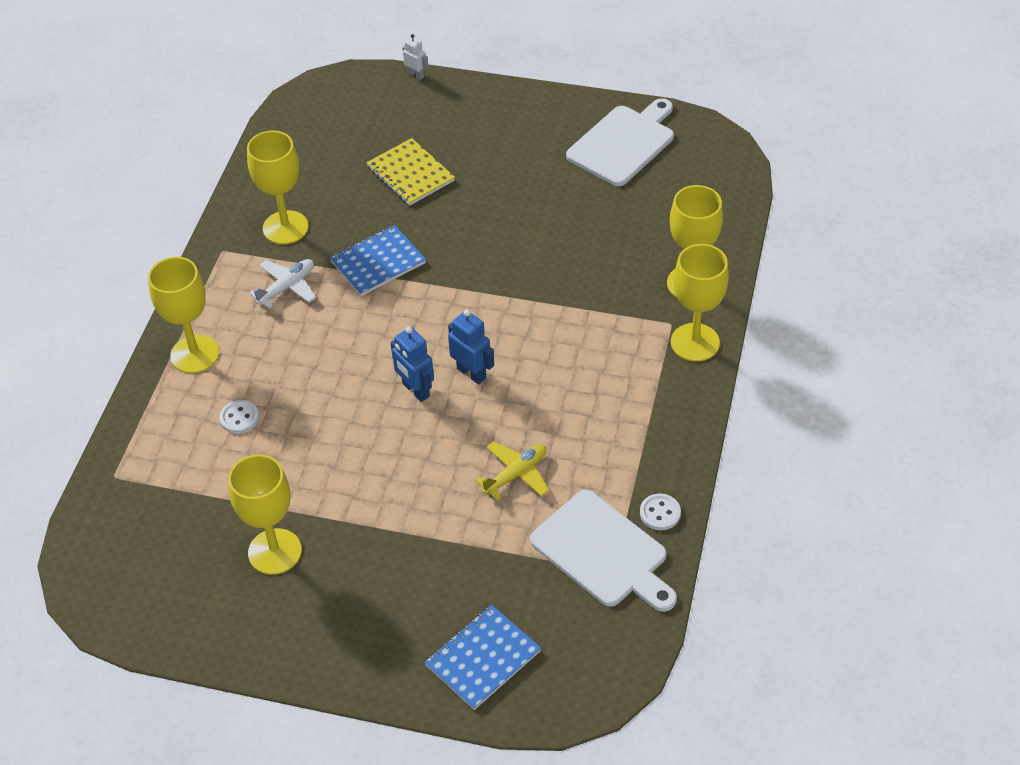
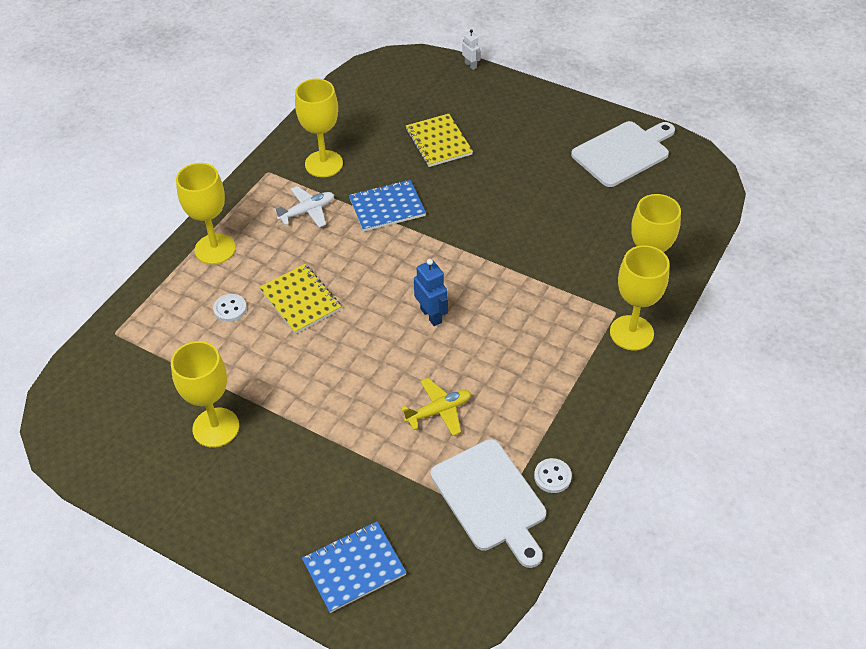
camera: 15 degrees right, 0 degrees up
(317, 390) = (300, 300): none -> yellow notebook
(415, 390) = (380, 319): blue robot -> none

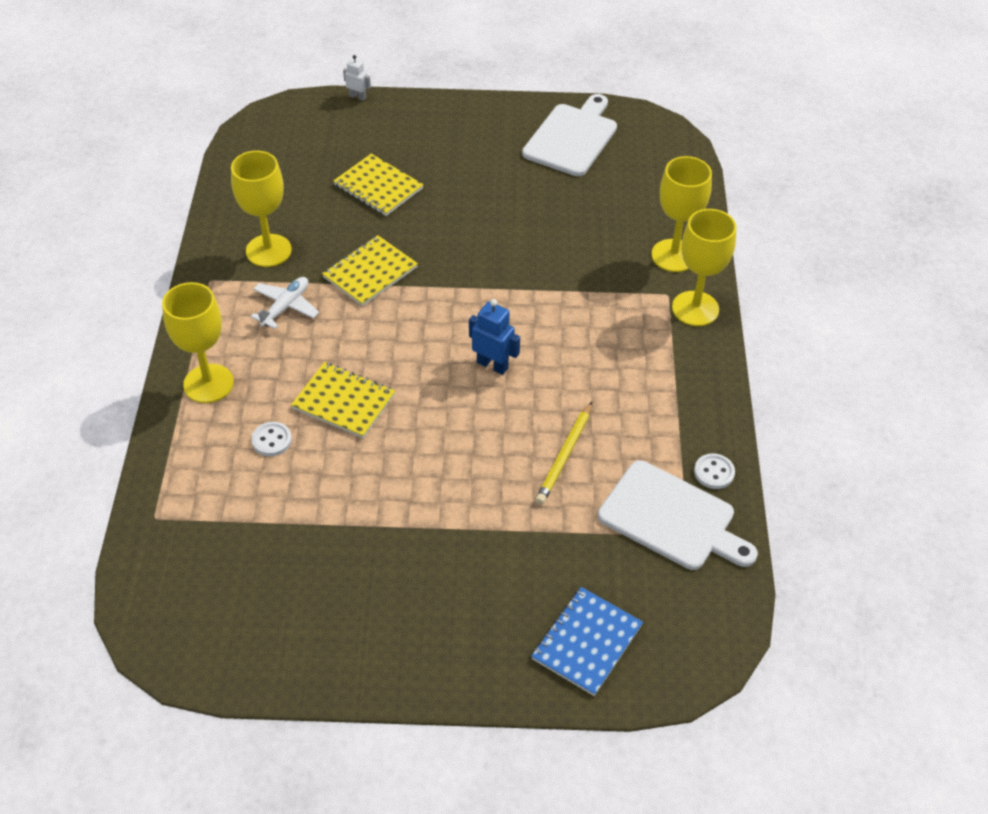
camera: 30 degrees left, 0 degrees up
(216, 427) = (344, 568): yellow goblet -> none
(387, 207) = (370, 272): blue notebook -> yellow notebook
(439, 411) = (564, 455): yellow plane -> yellow pencil

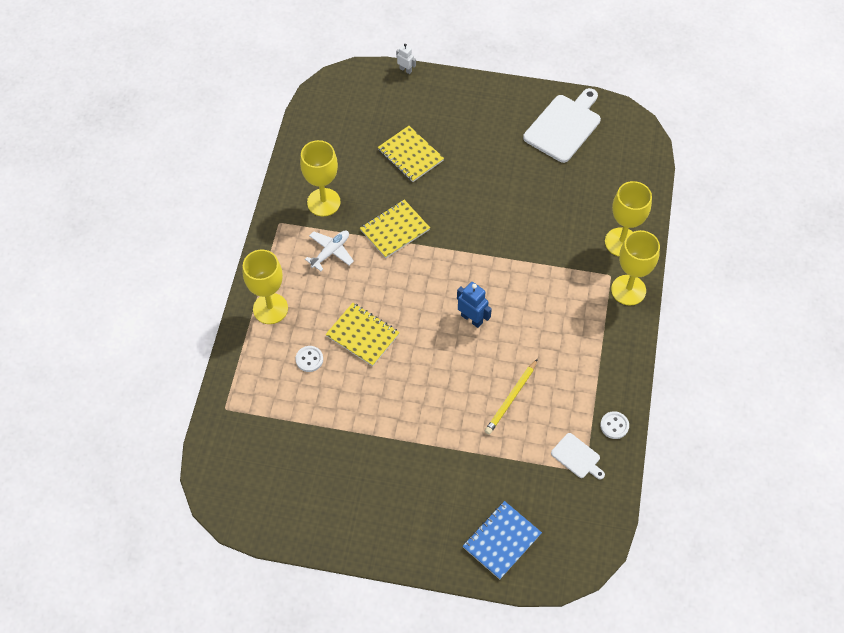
camera: 10 degrees right, 10 degrees up
(671, 518) = (577, 457): white cutting board -> white cutting board, size x0.51

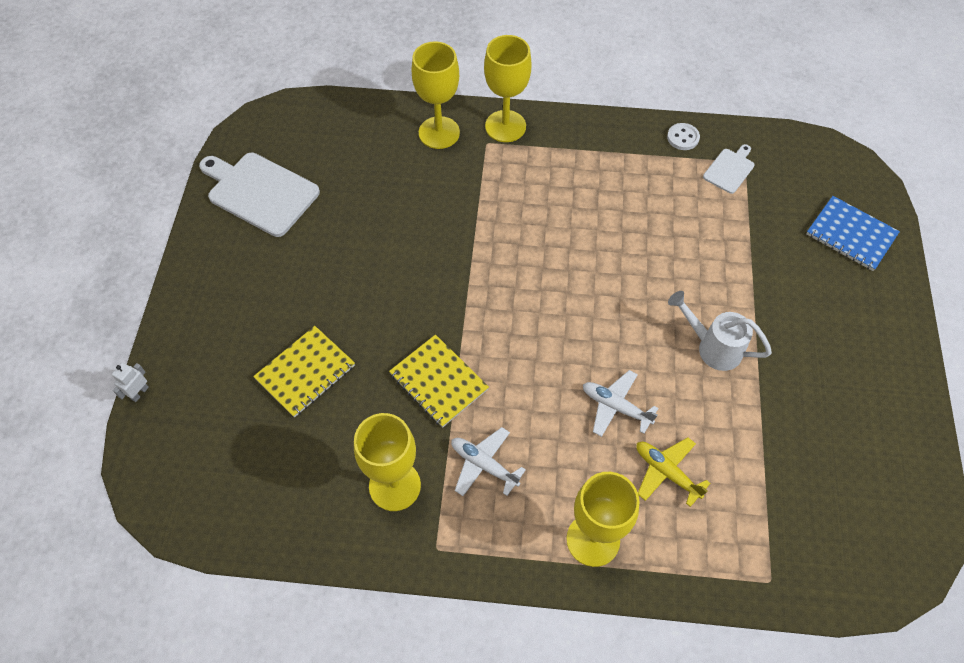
camera: 95 degrees left, 0 degrees up
(309, 359) = (666, 472): white button -> yellow plane
(362, 335) = (615, 407): yellow notebook -> white plane
(403, 408) = (712, 347): none -> white watering can
(472, 319) = (569, 280): blue robot -> none
(511, 398) = (671, 233): yellow pencil -> none

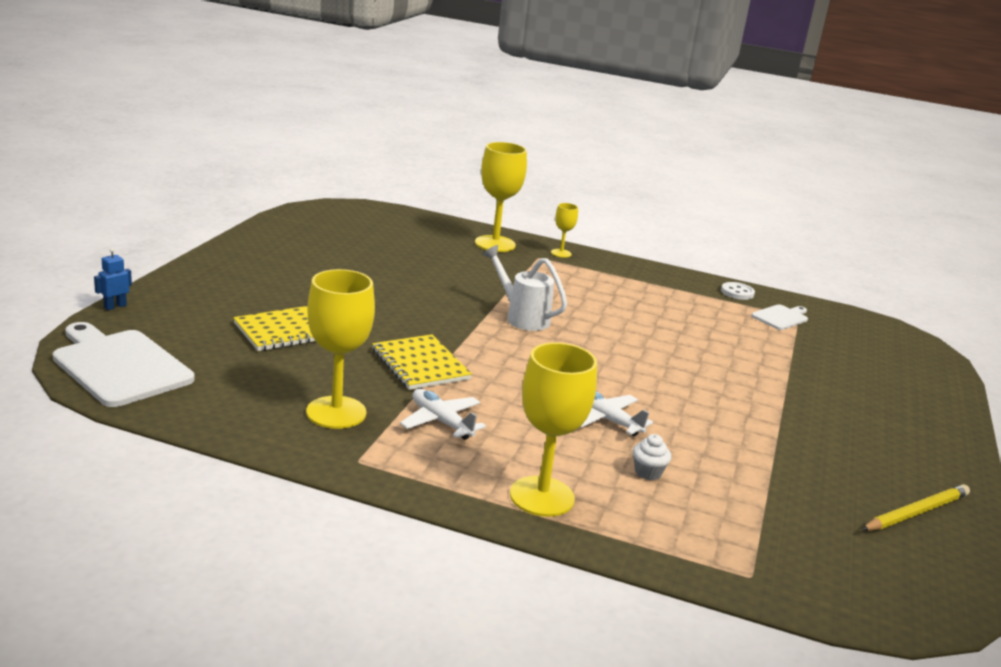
camera: 10 degrees right, 35 degrees down
(139, 393) = (115, 306): white robot -> blue robot
(260, 192) = (307, 237): white cutting board -> white cutting board (119, 366)
(505, 126) = (561, 253): yellow goblet -> yellow goblet, size x0.50
(666, 472) = (648, 472): yellow plane -> white cupcake
(712, 347) = (729, 408): white watering can -> white watering can (522, 317)
(851, 234) = (905, 377): blue notebook -> none
(881, 445) = (916, 512): none -> yellow pencil

